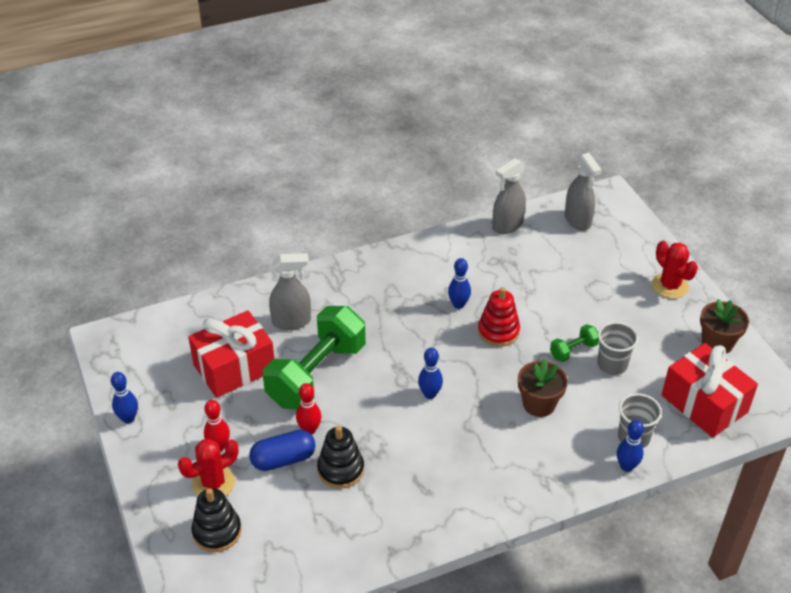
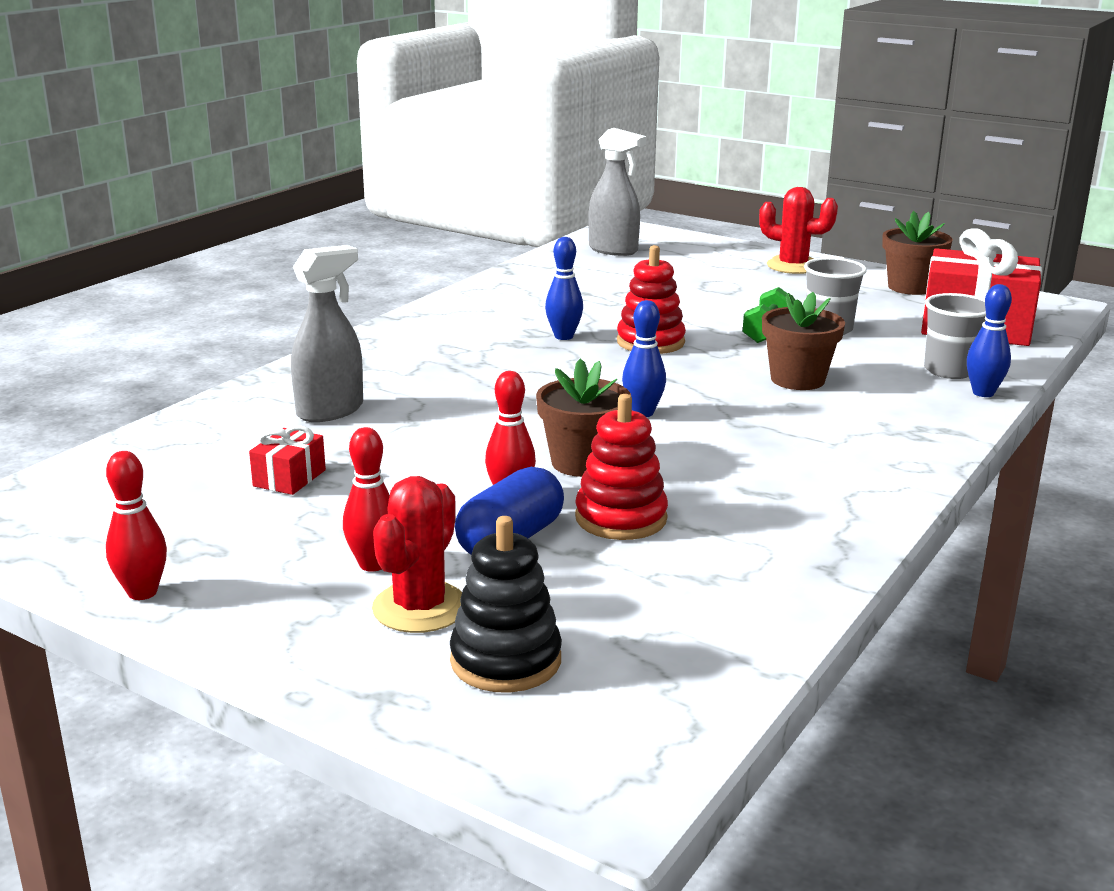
camera: 35 degrees left, 20 degrees down
(128, 418) = (142, 592): blue bowling pin -> red bowling pin
(234, 368) = (289, 478): red gift -> red gift, size x0.45
(317, 374) = (444, 444): green dumbbell -> none
(340, 469) = (621, 518): black stacking toy -> red stacking toy
(363, 420) = (582, 463): none -> brown flower pot
(507, 225) = (532, 271): grey spray bottle -> none

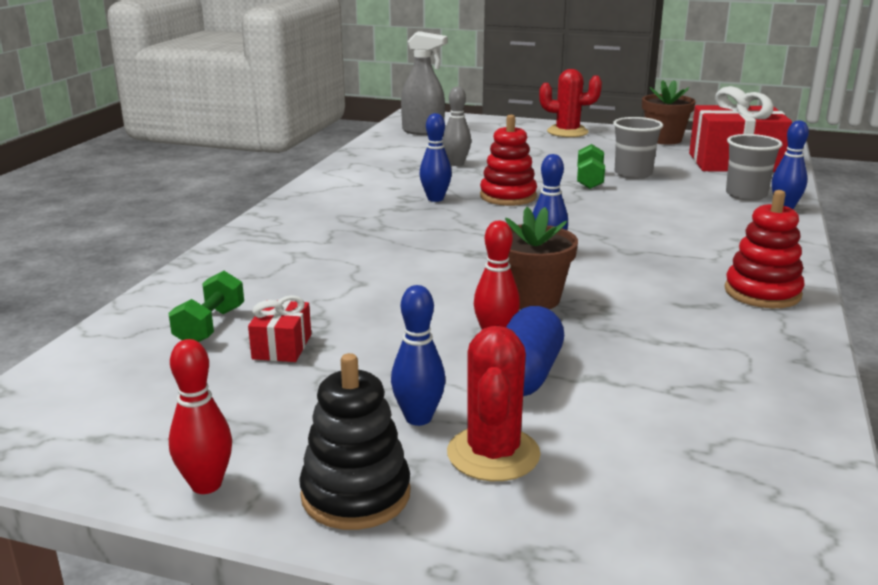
camera: 15 degrees left, 0 degrees up
(234, 449) = (210, 326): none -> green dumbbell
(330, 411) = (279, 281): grey spray bottle -> none
(373, 564) = (418, 418): red bowling pin -> blue bowling pin
(506, 660) = (612, 494): black stacking toy -> black stacking toy (356, 494)
(621, 295) = (456, 164): none -> grey bowling pin
(621, 518) = (603, 342): red stacking toy -> red stacking toy (762, 293)
(797, 379) = (644, 213): brown flower pot -> none

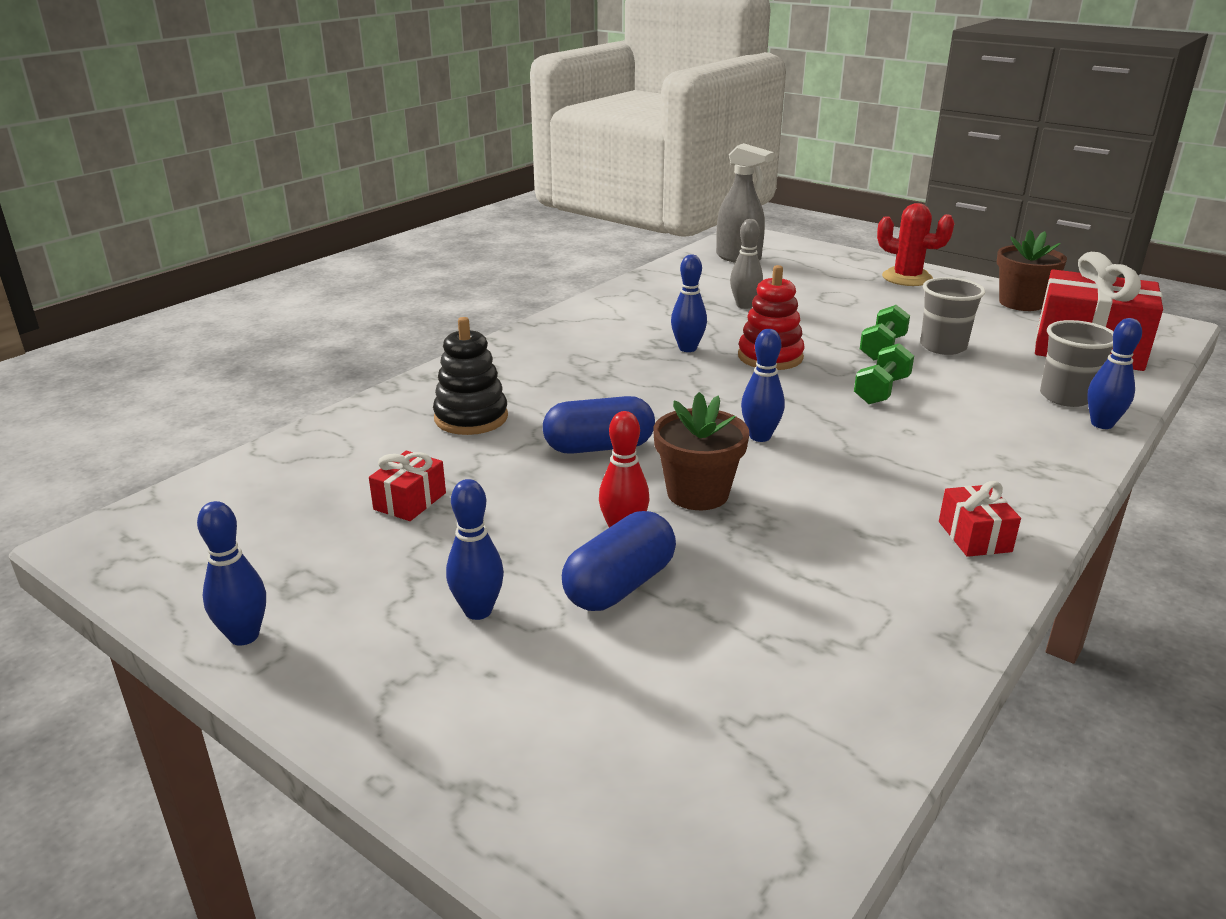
camera: 20 degrees right, 5 degrees up
(206, 485) = (244, 636): red bowling pin -> blue bowling pin
(210, 326) = (362, 465): green dumbbell -> green dumbbell (881, 390)
(356, 494) = (361, 680): black stacking toy -> black stacking toy (471, 418)
(421, 279) = (599, 447): none -> blue capsule
(493, 454) = (519, 669): red cactus -> none
(762, 293) = (974, 536): red stacking toy -> red gift

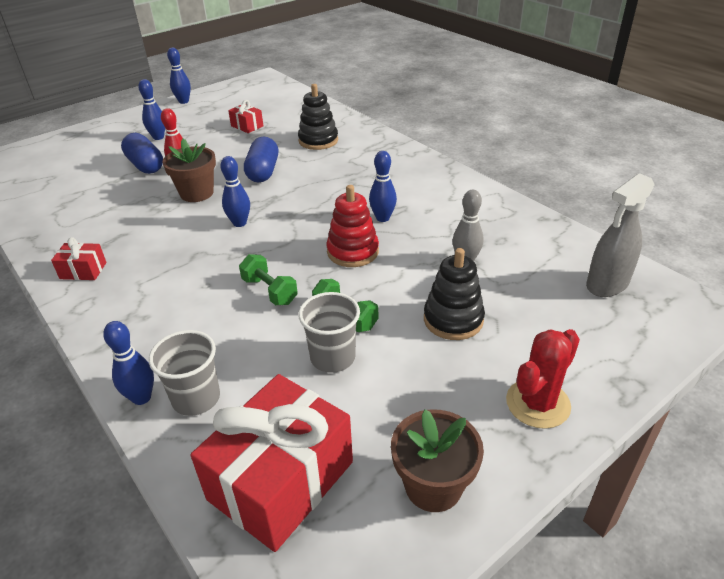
camera: 105 degrees right, 10 degrees up
(840, 306) = (453, 319): none -> black stacking toy

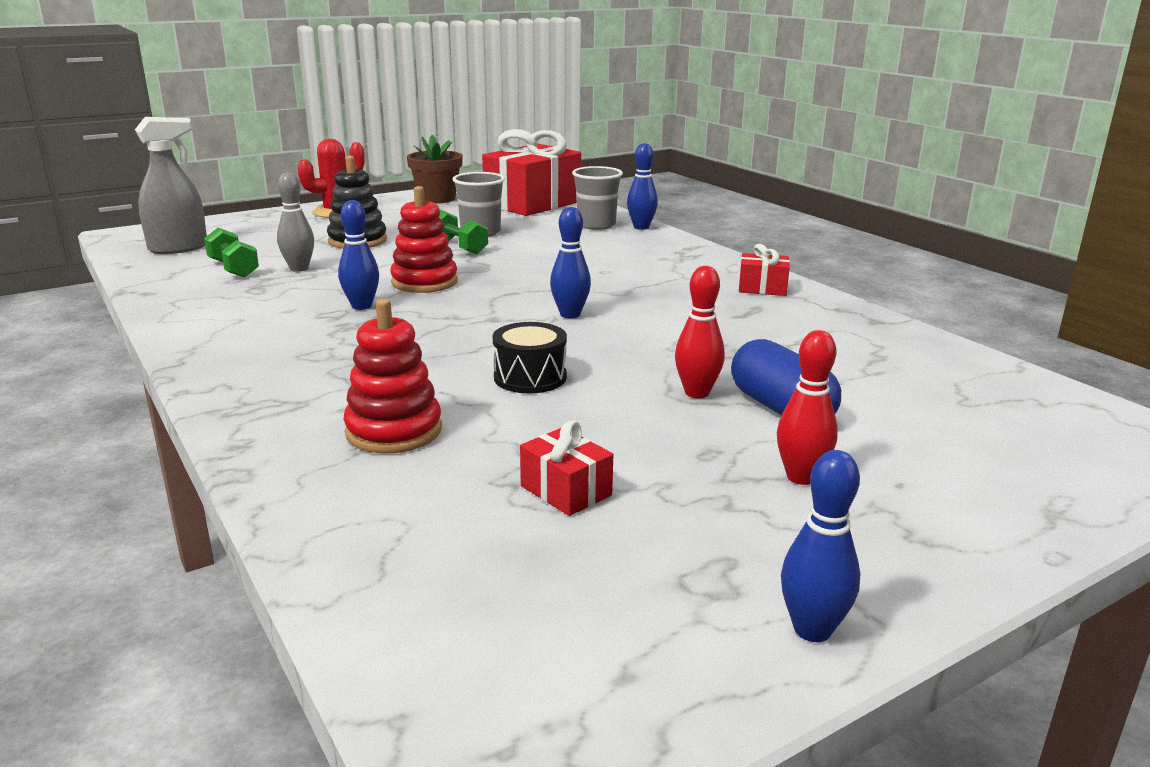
camera: 175 degrees left, 15 degrees down
(158, 137) = (801, 477): blue bowling pin -> red bowling pin
(197, 193) = (649, 354): brown flower pot -> none
(263, 172) = (530, 377): blue capsule -> black drum
(269, 291) = (532, 263): green dumbbell -> green dumbbell (233, 269)
(318, 141) = (394, 431): black stacking toy -> red stacking toy

